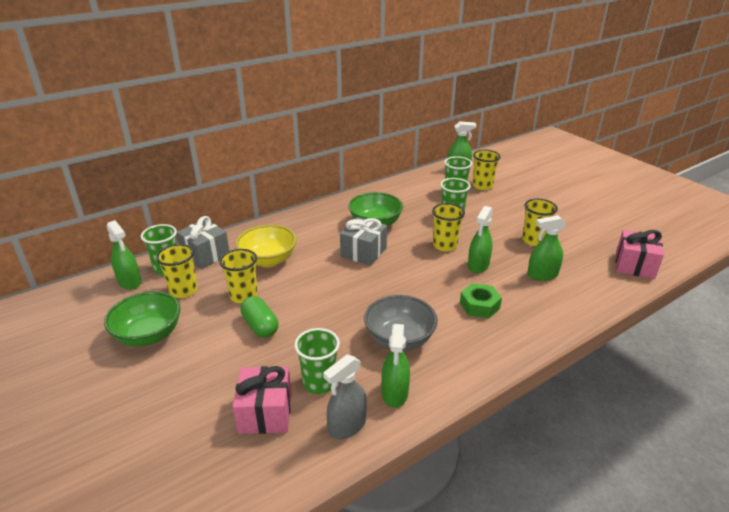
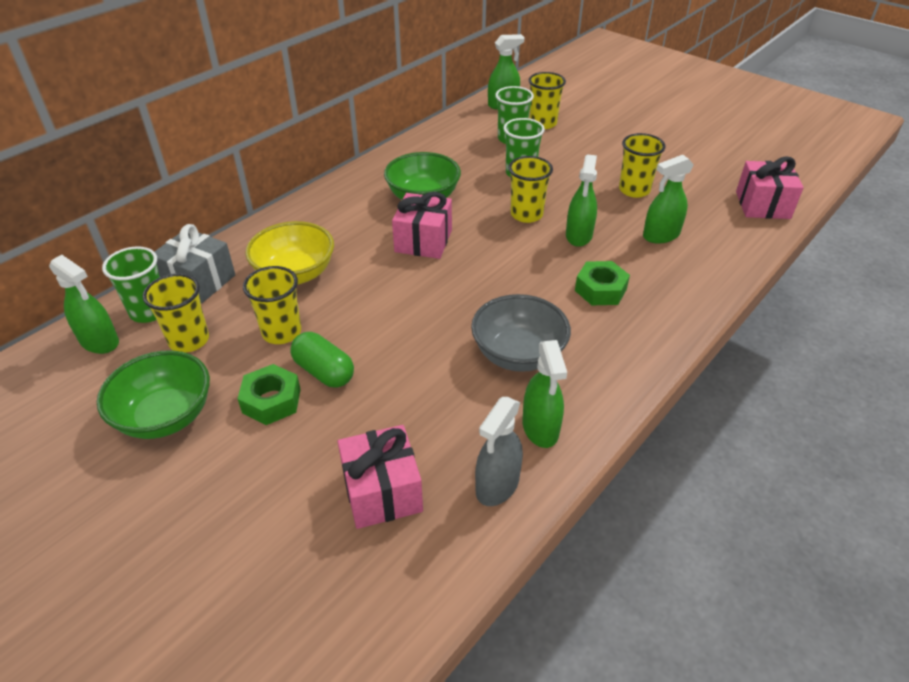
camera: 15 degrees left, 10 degrees up
(218, 338) = (271, 401): none -> green nut
(319, 383) = (437, 435): green cup -> none
(363, 252) = (423, 241): grey gift -> pink gift

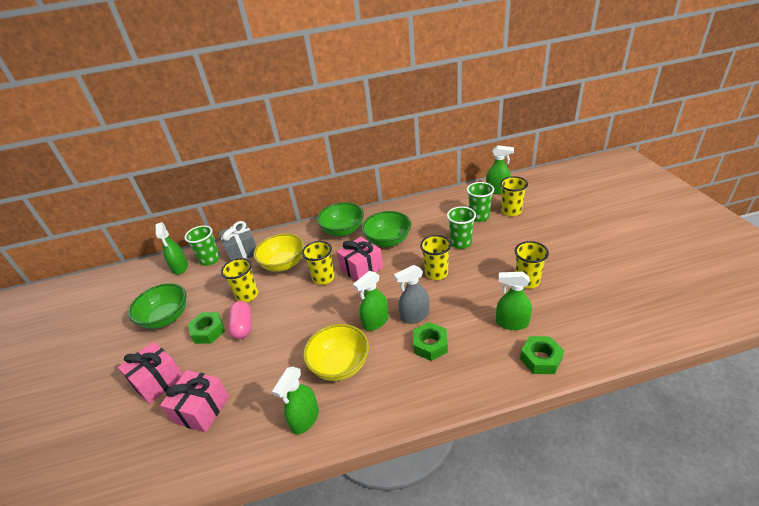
camera: 40 degrees right, 5 degrees down
(189, 340) = (209, 282): yellow cup -> yellow cup (323, 278)
(324, 372) = (243, 326): green capsule -> pink capsule
(342, 205) = (343, 230): none -> green bowl
(497, 485) = (251, 440): grey spray bottle -> grey spray bottle (414, 316)
(518, 354) = (340, 365): grey bowl -> yellow bowl
(578, 236) = (454, 301): green spray bottle -> green spray bottle (375, 322)
(720, 257) = (540, 359): none -> green nut
(762, 205) = (621, 330): pink gift -> pink gift (157, 381)

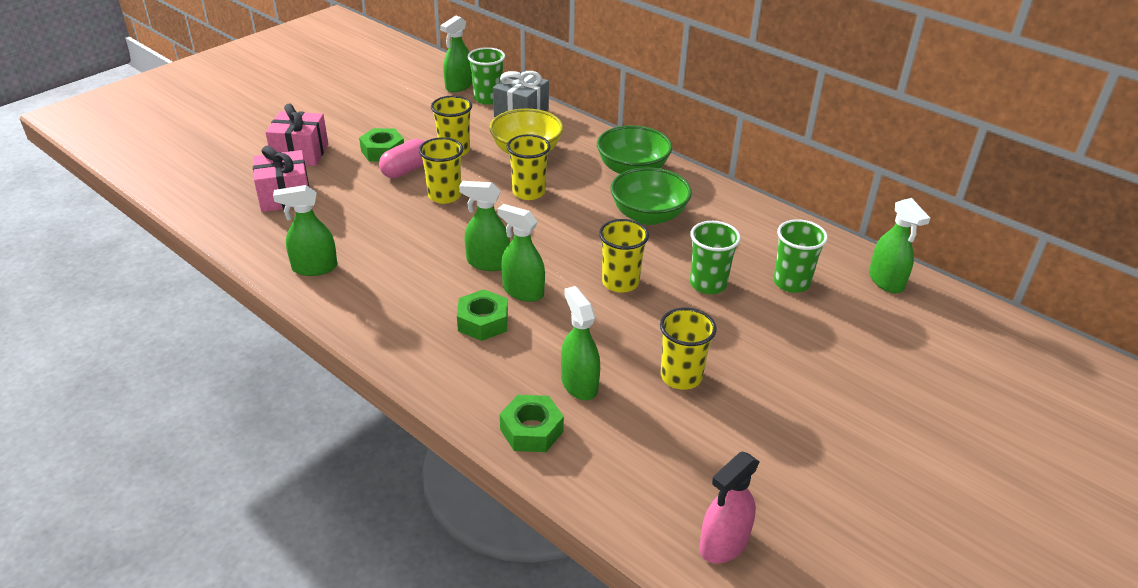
camera: 50 degrees right, 0 degrees up
(166, 318) = (381, 116): green bowl -> none
(340, 365) = (401, 262): yellow bowl -> none
(361, 269) = (572, 215): pink gift -> none
(414, 316) = (523, 291): grey spray bottle -> green spray bottle
(511, 211) = (843, 313): yellow cup -> yellow cup (444, 196)
(656, 315) = (723, 544): none -> pink spray bottle

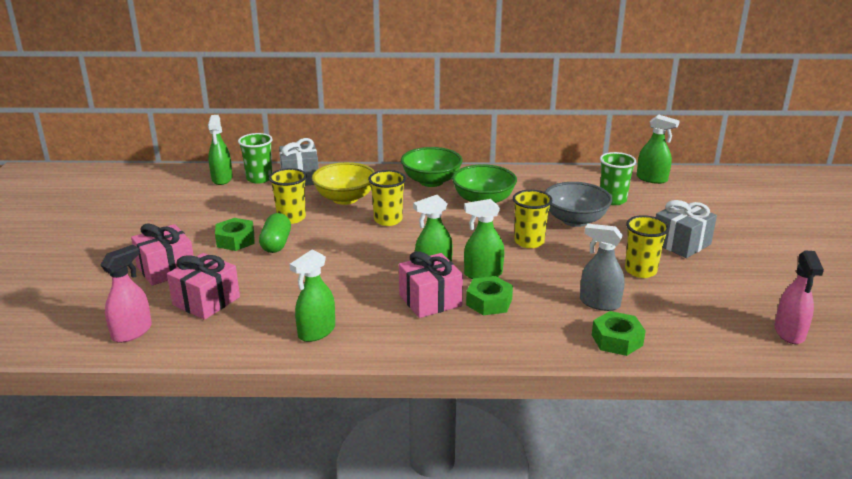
camera: 40 degrees left, 10 degrees down
(207, 196) = (132, 332): none -> pink spray bottle
(406, 170) = (276, 244): pink capsule -> green capsule
(438, 291) = (430, 300): none -> pink gift
(444, 196) = (333, 246): yellow cup -> none
(579, 384) = (599, 303): green spray bottle -> grey spray bottle
(708, 284) = (575, 220): green cup -> grey bowl
(782, 373) = (681, 243): none -> grey gift

